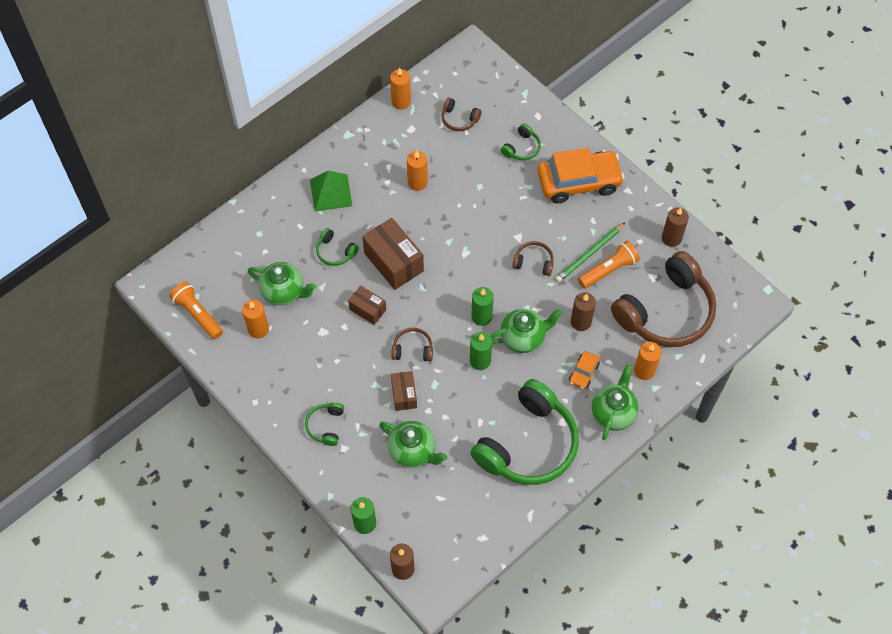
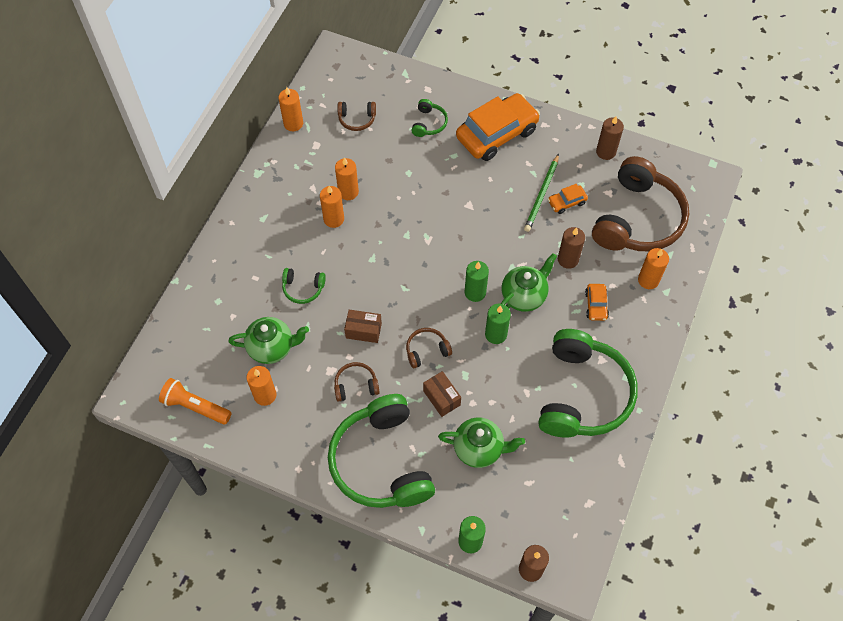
camera: 25 degrees left, 0 degrees up
(326, 426) = (382, 461): green headphones -> green headphones, size x2.38
(331, 192) = (269, 234): green pyramid -> none
(392, 202) = (334, 219): none -> orange candle
(394, 262) = (365, 275): brown box -> none
(534, 262) = (495, 222): brown headphones -> brown headphones (356, 385)
(608, 270) = (566, 202): orange flashlight -> orange car
(613, 413) = (642, 331): green teapot -> none

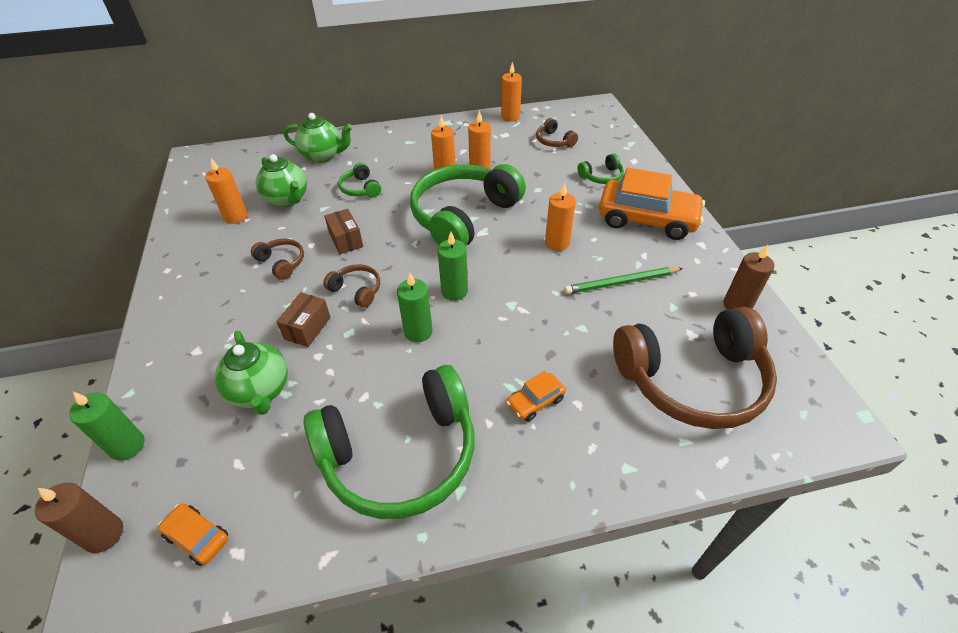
camera: 55 degrees right, 15 degrees down
(195, 406) = (202, 188): orange flashlight -> none
(382, 461) = (202, 320): green headphones -> green headphones (463, 216)
(524, 296) = (486, 330): green teapot -> green teapot (323, 156)
(566, 202) = (636, 306): orange car -> orange car (197, 537)
(568, 259) = (568, 344): brown candle -> none
(648, 280) = (623, 437): orange candle -> orange candle (557, 243)

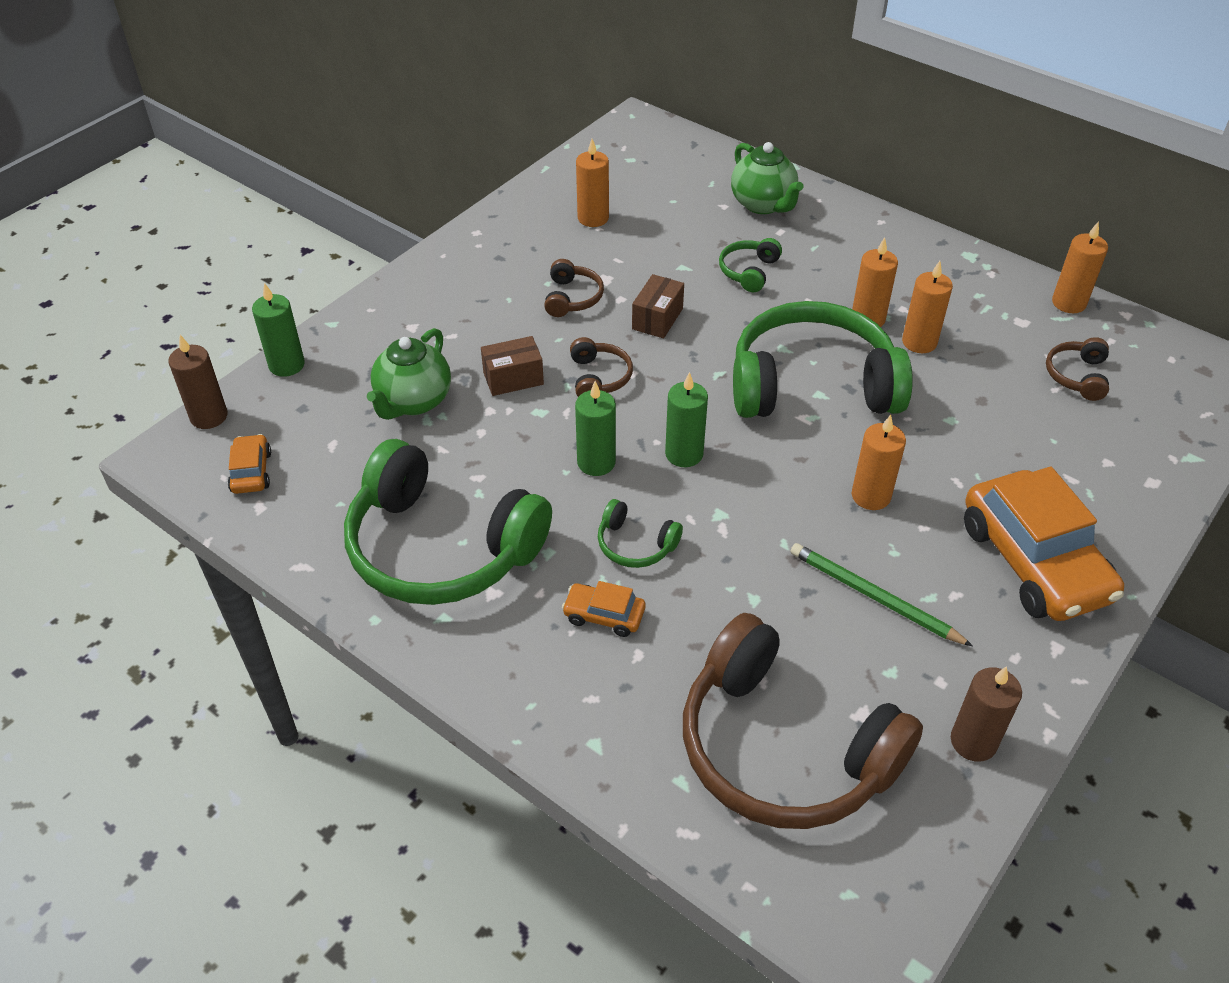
camera: 50 degrees right, 0 degrees up
(287, 199) = (662, 232): green teapot -> none
(601, 176) = (1065, 467): green headphones -> green headphones (635, 544)

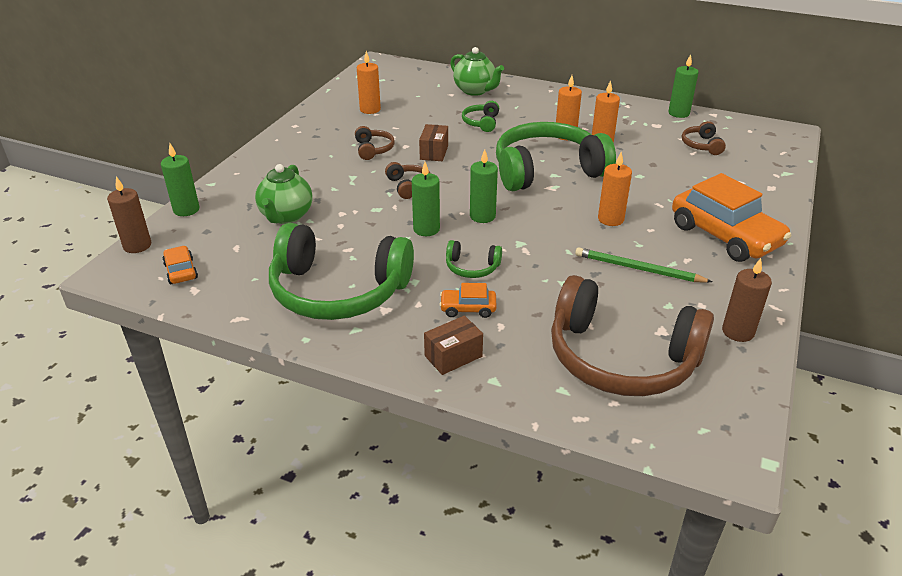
camera: 15 degrees left, 10 degrees down
(513, 378) = (351, 194): brown box -> brown box (453, 356)
(1068, 303) = (678, 113): orange candle -> green candle

